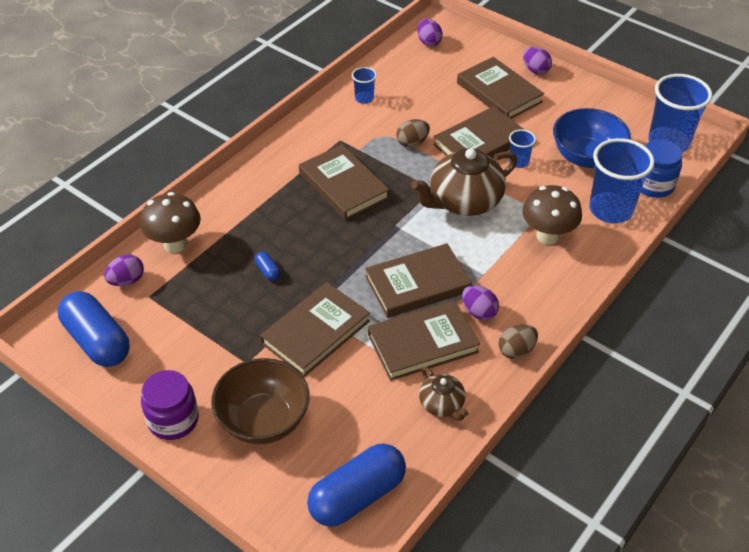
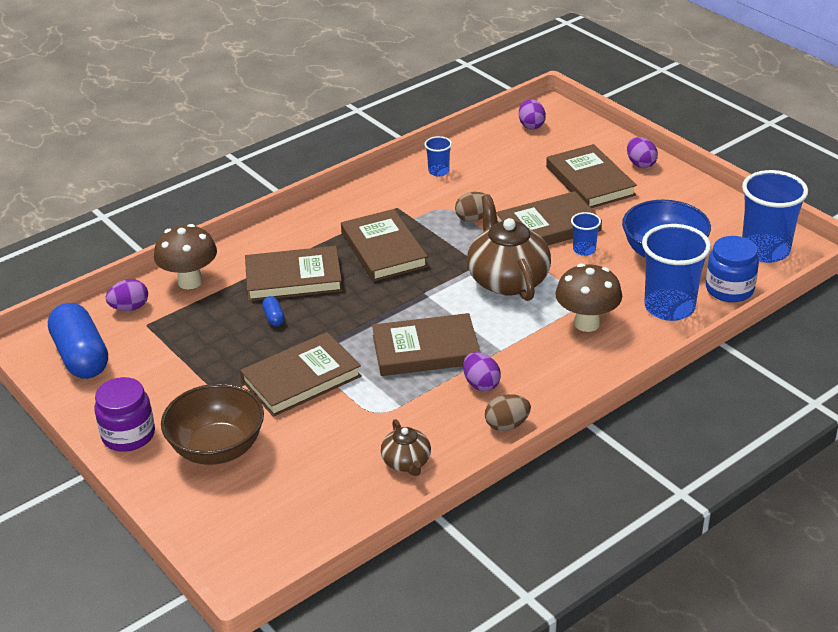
camera: 15 degrees right, 10 degrees down
(357, 496) = (285, 529): blue capsule -> none
(423, 343) = (409, 404): brown book -> brown book (293, 278)
(464, 201) = (507, 280): brown teapot -> brown teapot turned 90 degrees clockwise

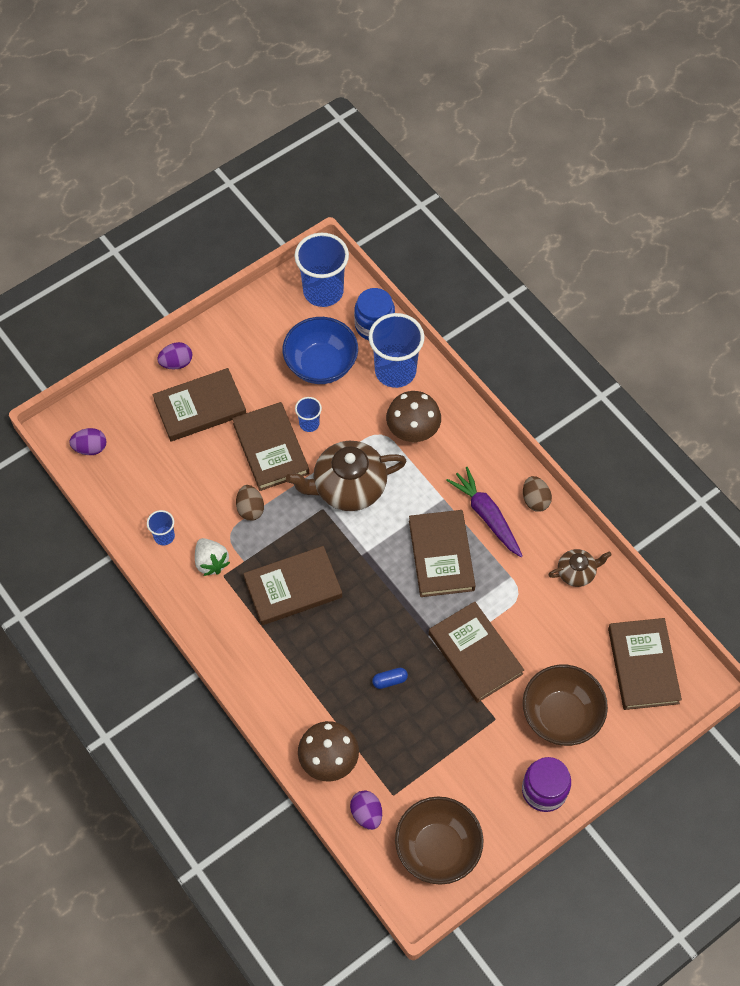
camera: 90 degrees left, 25 degrees up
(81, 356) = (437, 848): blue capsule -> brown bowl
(293, 278) = (331, 666): brown book -> brown book (643, 665)
(411, 199) = (211, 562): none -> white strawberry
(481, 384) = (486, 515): purple egg -> purple carrot

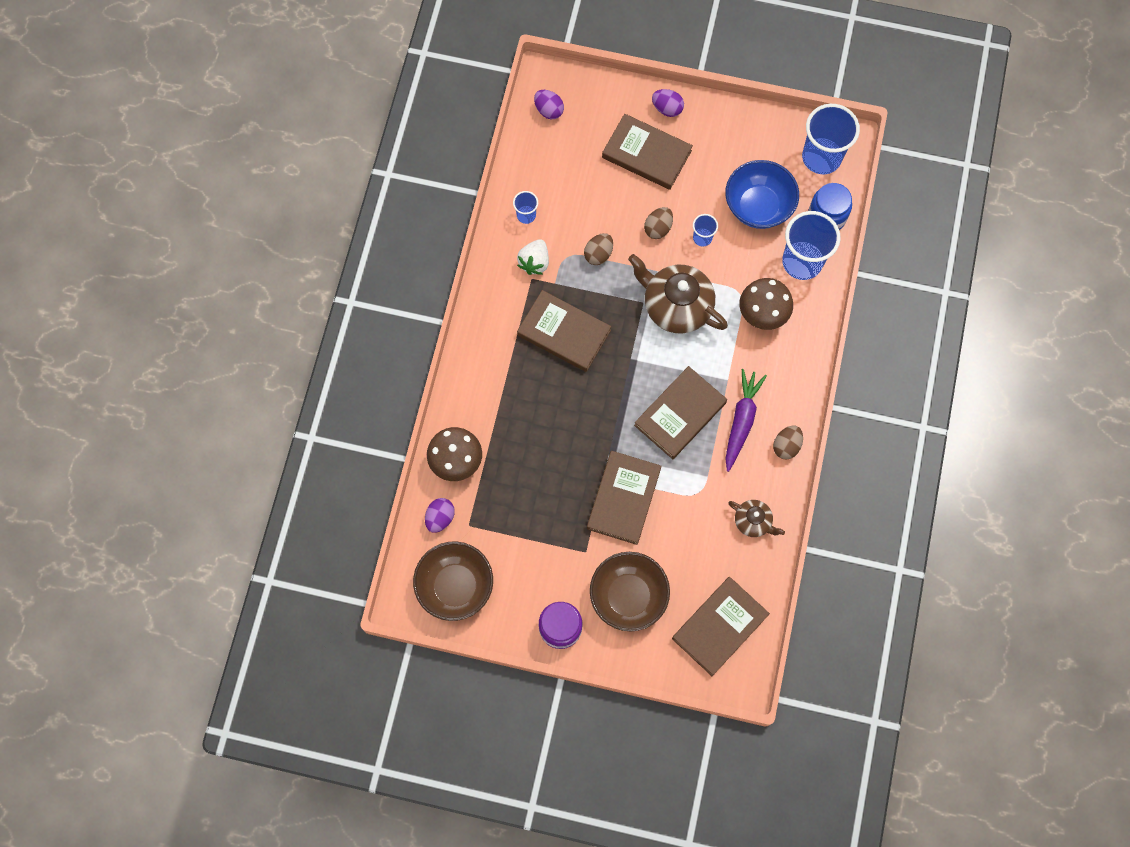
camera: 50 degrees right, 10 degrees up
(270, 448) = (658, 228): brown book -> brown egg
(389, 680) = (551, 455): blue capsule -> none

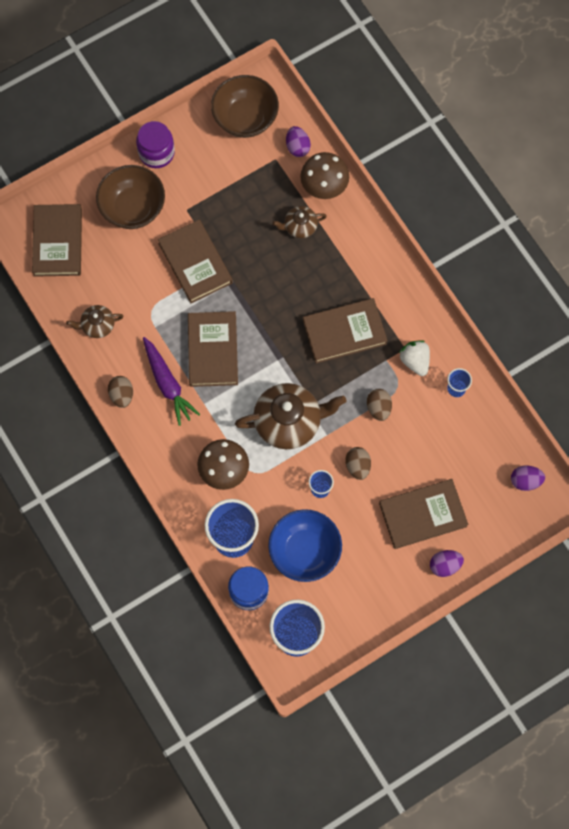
camera: 135 degrees right, 0 degrees up
(509, 449) = (300, 226): none -> brown teapot

